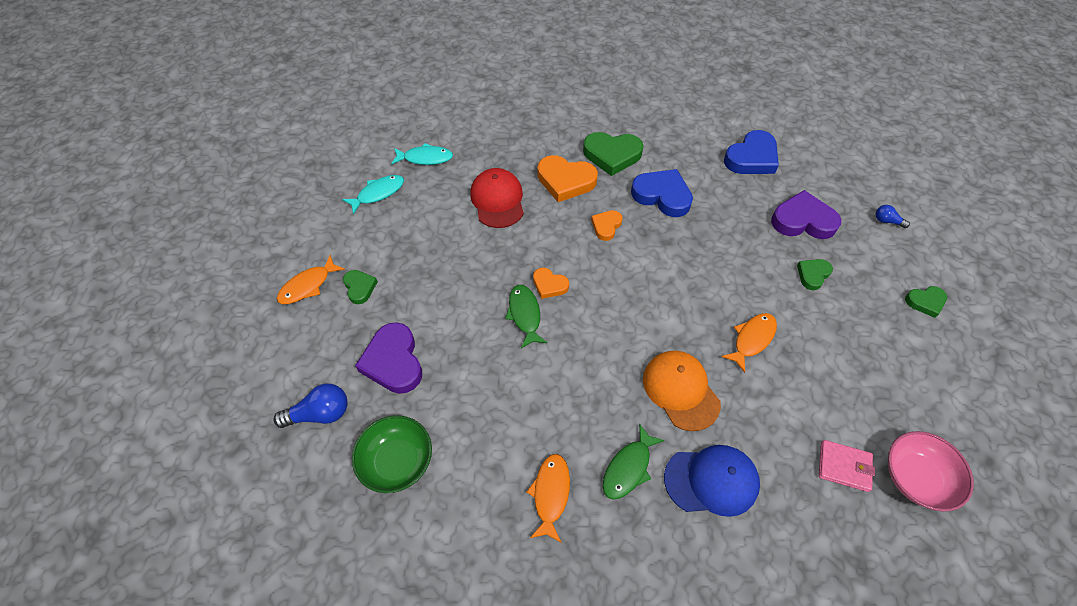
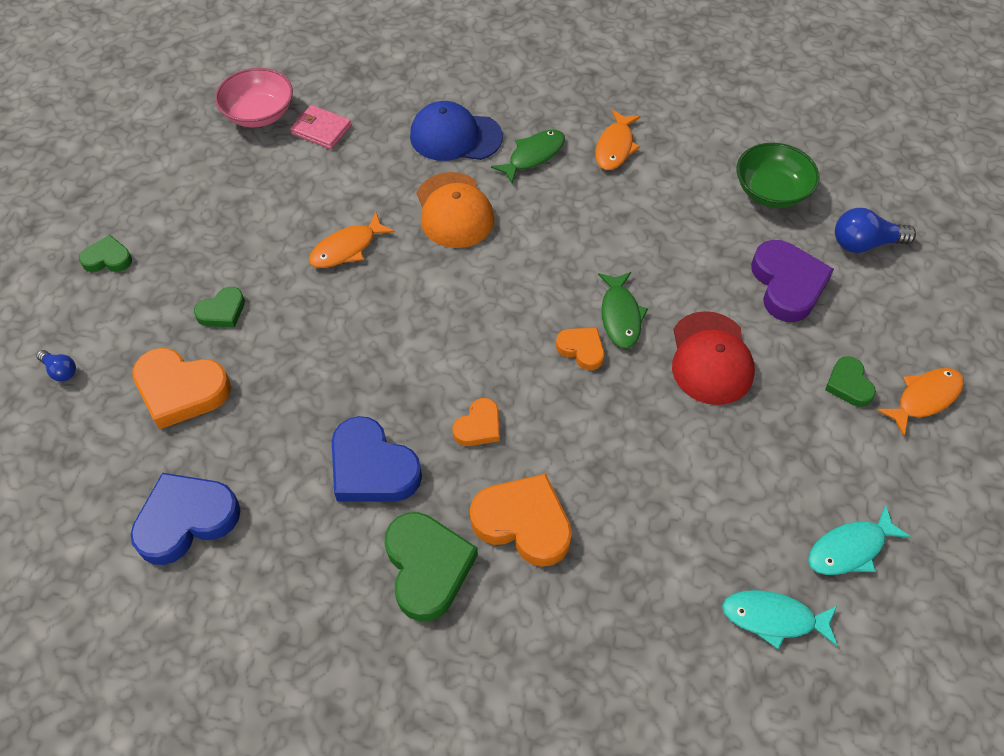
camera: 170 degrees left, 0 degrees up
(497, 200) = (644, 501): red cap -> red cap (711, 358)
(612, 155) = (427, 567): green heart -> green heart turned 60 degrees clockwise
(803, 220) = (181, 390): purple heart -> orange heart

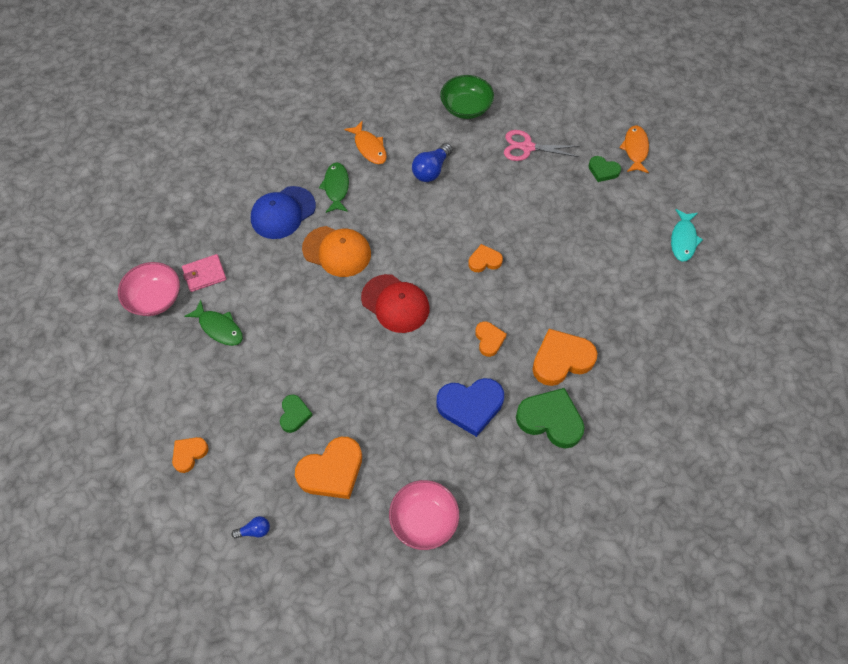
camera: 50 degrees left, 5 degrees up
(108, 258) = (189, 454): green heart -> orange heart
(186, 520) = (424, 520): blue heart -> pink bowl
(347, 248) = (311, 321): orange fish -> none
(620, 316) = (480, 229): green fish -> green fish (219, 328)
(711, 358) = (540, 211): red cap -> red cap (395, 303)
(773, 618) = (692, 295): turquoise fish -> none
(787, 284) = (527, 147): purple heart -> pink scissors
(864, 243) = (533, 98): blue light bulb -> blue light bulb (431, 170)

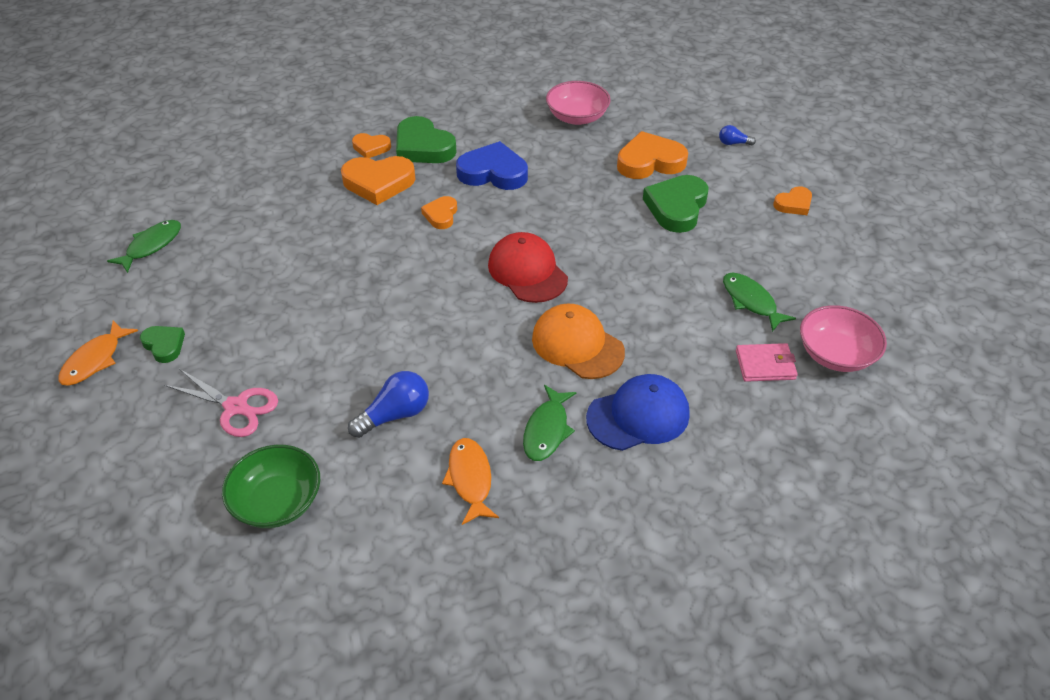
camera: 160 degrees left, 15 degrees down
(294, 414) = (676, 207): green heart -> green heart, size x1.80
(484, 261) = (396, 286): orange heart -> orange heart (371, 148)
(683, 240) = (151, 246): turquoise fish -> green fish

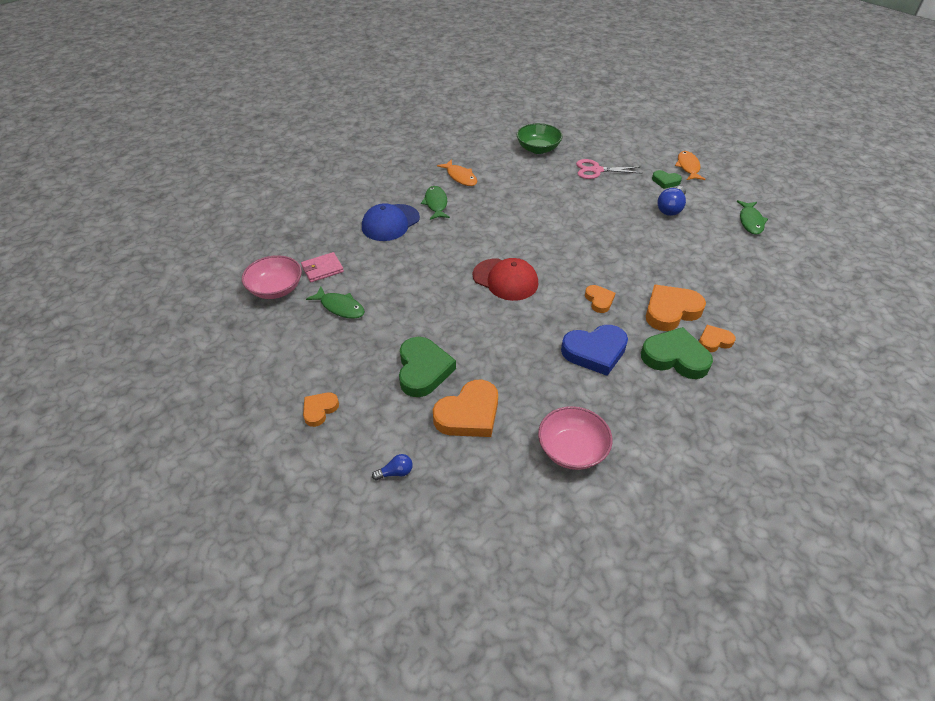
camera: 155 degrees right, 0 degrees up
(395, 415) = (517, 188): blue light bulb -> blue light bulb (671, 208)
(577, 345) = (444, 246): orange cap -> none

